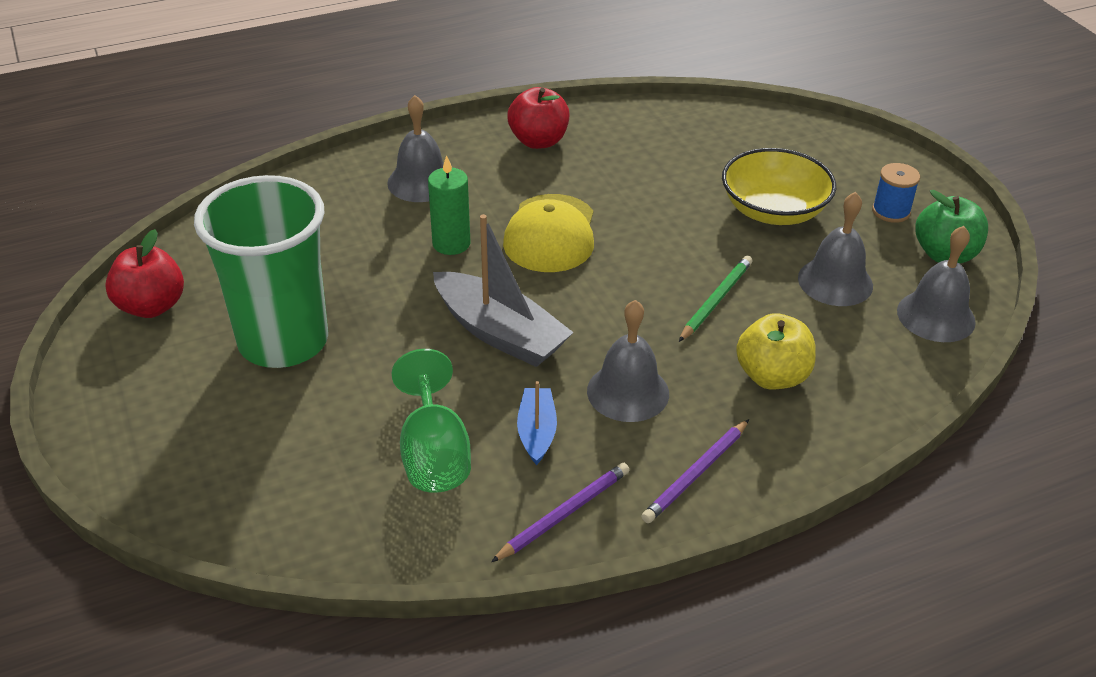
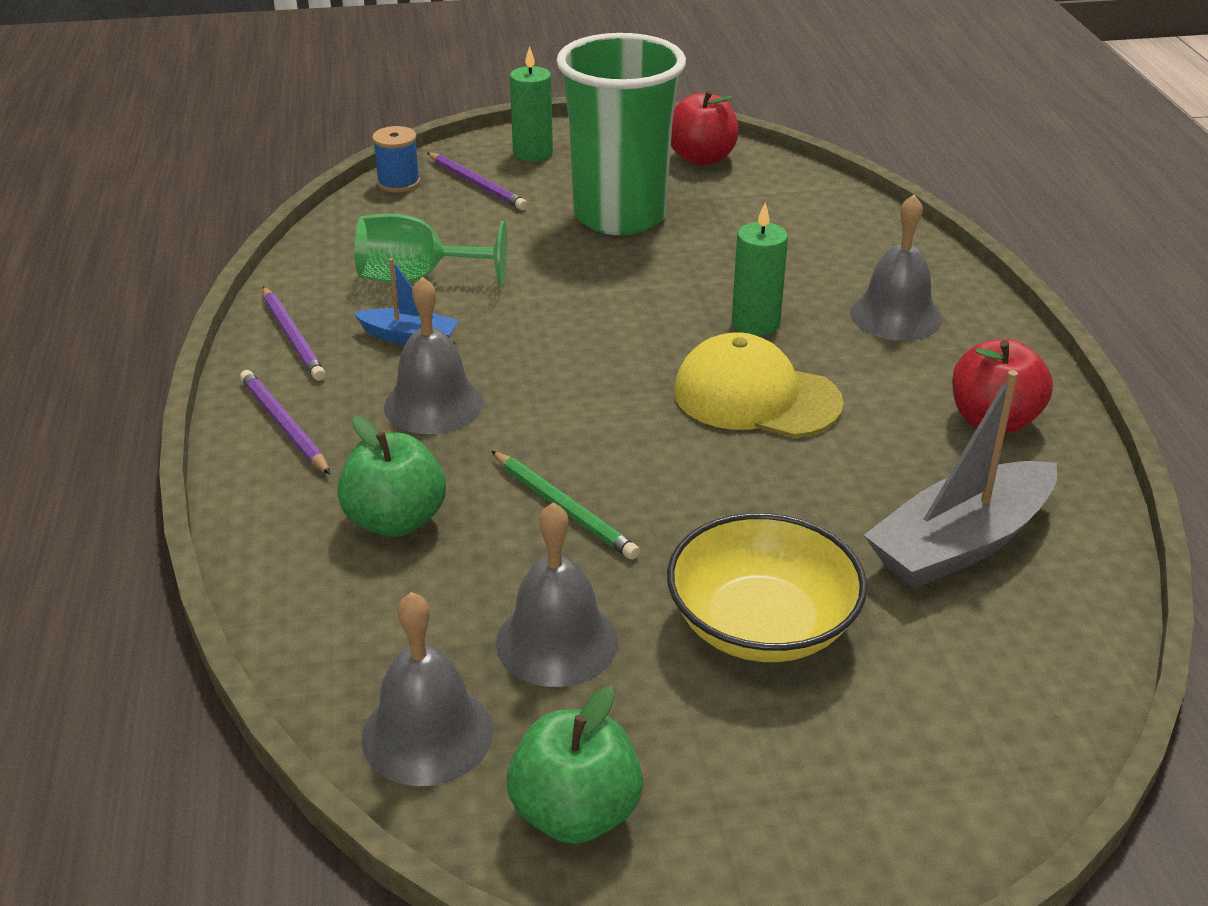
camera: 105 degrees right, 5 degrees down
(141, 430) = (533, 153): none -> green candle
(223, 458) = (477, 184): none -> purple pencil
(500, 333) = (575, 335): grey boat -> grey boat (960, 544)
(772, 376) = (395, 520): yellow apple -> green apple
(891, 211) = (724, 782): blue spool -> blue spool (398, 183)

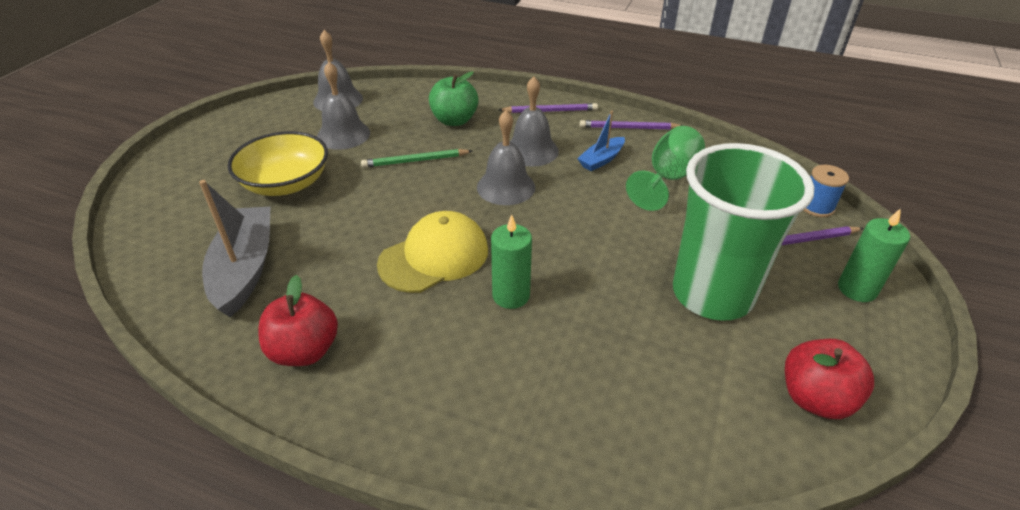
camera: 120 degrees right, 5 degrees up
(575, 812) = (270, 115): green apple -> none
(895, 315) = (458, 378): grey bell -> grey bell (506, 187)

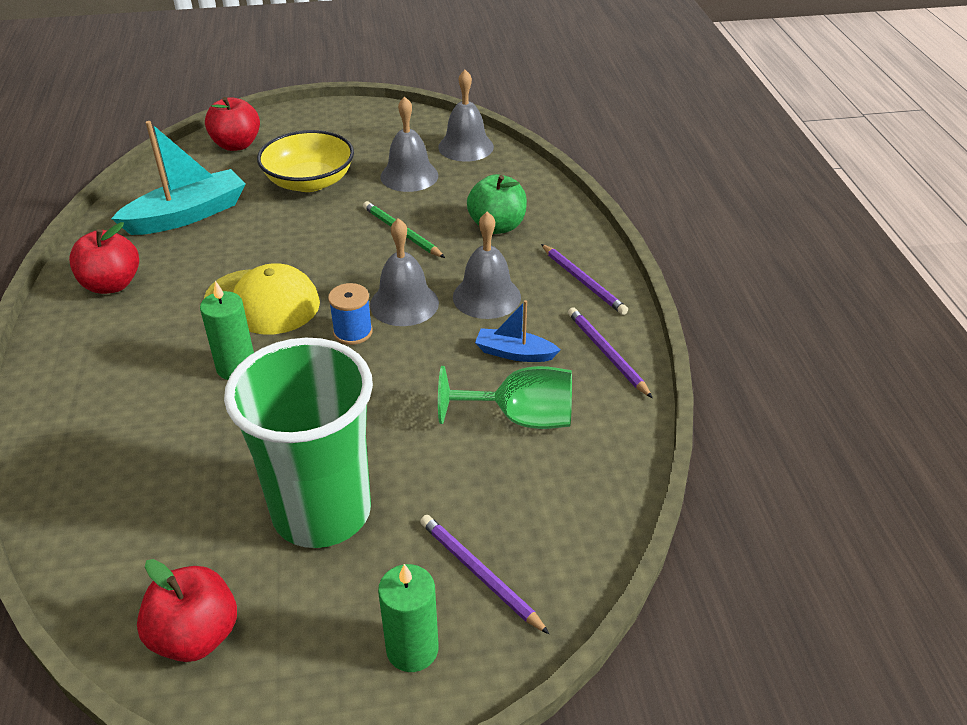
camera: 60 degrees right, 0 degrees up
(164, 207) = (236, 145): none -> red apple
(245, 269) = (187, 215): grey boat -> turquoise boat
(816, 207) = (572, 577): blue spool -> blue spool (353, 332)

